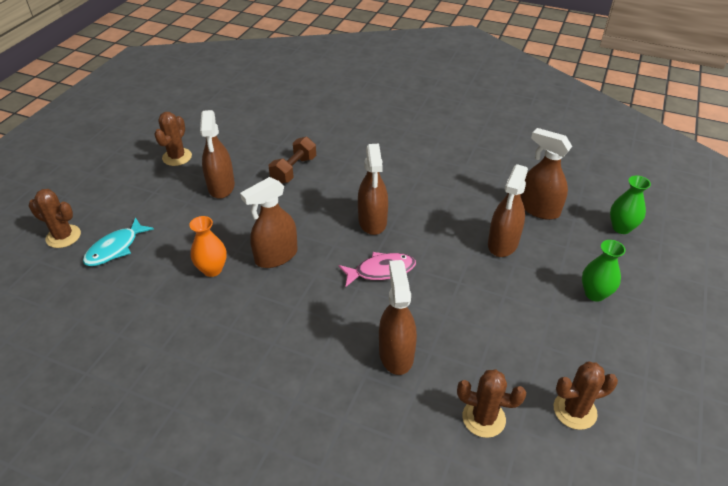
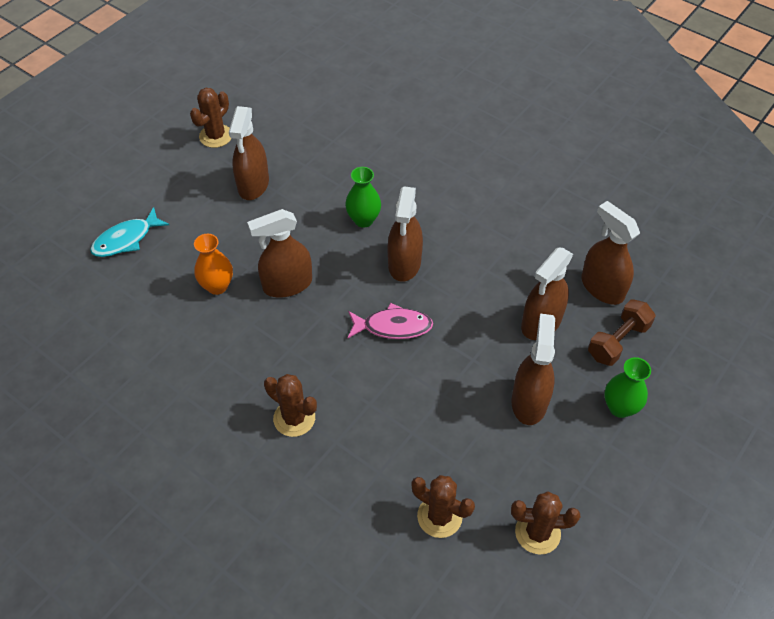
camera: 15 degrees right, 10 degrees up
(63, 236) = (78, 214): brown cactus -> brown cactus (294, 418)
(294, 170) = (338, 178): brown dumbbell -> brown dumbbell (618, 341)
(396, 353) = (376, 426): brown spray bottle -> brown spray bottle (529, 401)
(621, 228) = (690, 333): green vase -> green vase (363, 220)

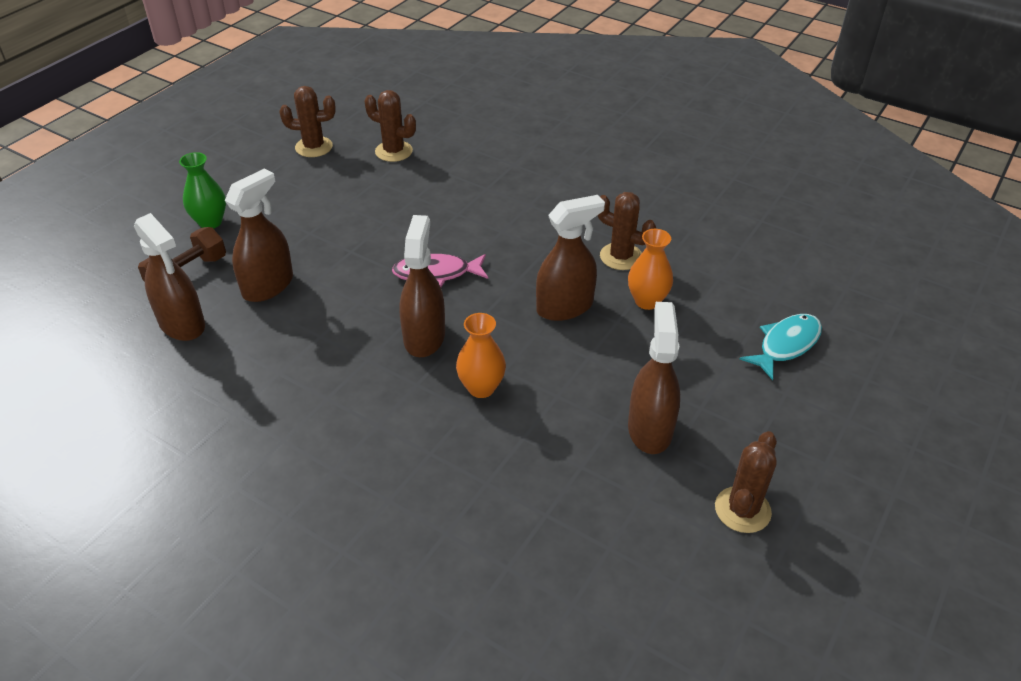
camera: 175 degrees right, 10 degrees down
(294, 418) = (528, 200): brown cactus -> brown cactus (621, 256)
(363, 220) = (481, 388): green vase -> orange vase
(529, 401) = (299, 222): brown spray bottle -> none

